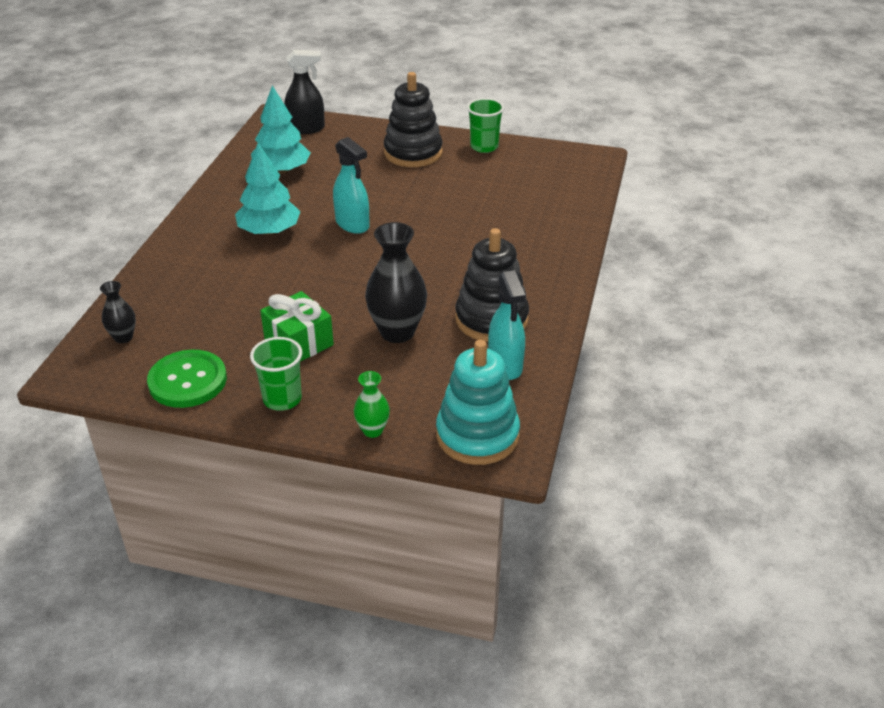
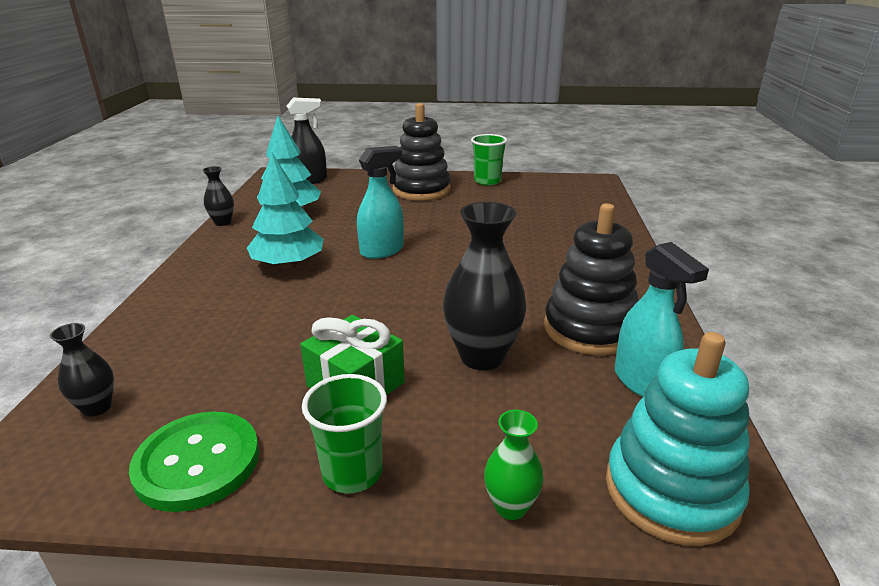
camera: 10 degrees left, 10 degrees down
(218, 177) = (223, 222): none -> black vase
(352, 224) = (382, 251): turquoise spray bottle -> turquoise spray bottle turned 75 degrees counterclockwise

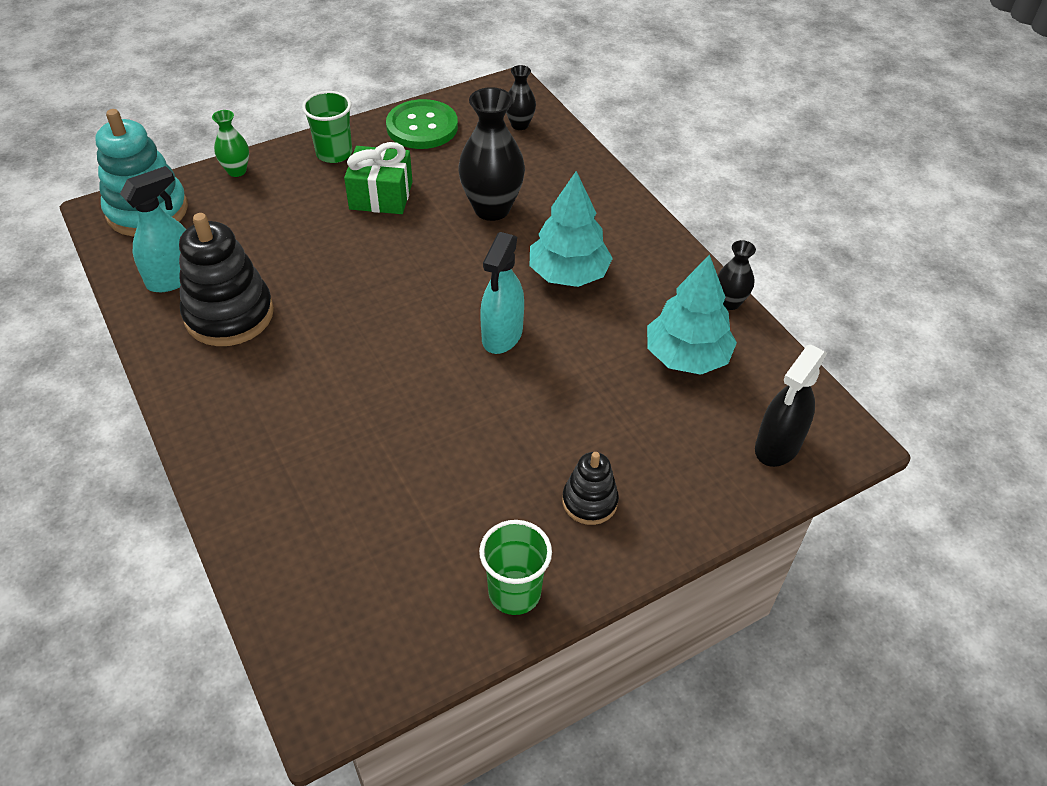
camera: 145 degrees right, 20 degrees up
(421, 190) = (589, 501): black stacking toy -> black stacking toy, size x0.55
(482, 356) = (307, 251): black vase -> black vase (492, 209)
(642, 382) = (173, 278): turquoise spray bottle -> turquoise spray bottle turned 105 degrees clockwise

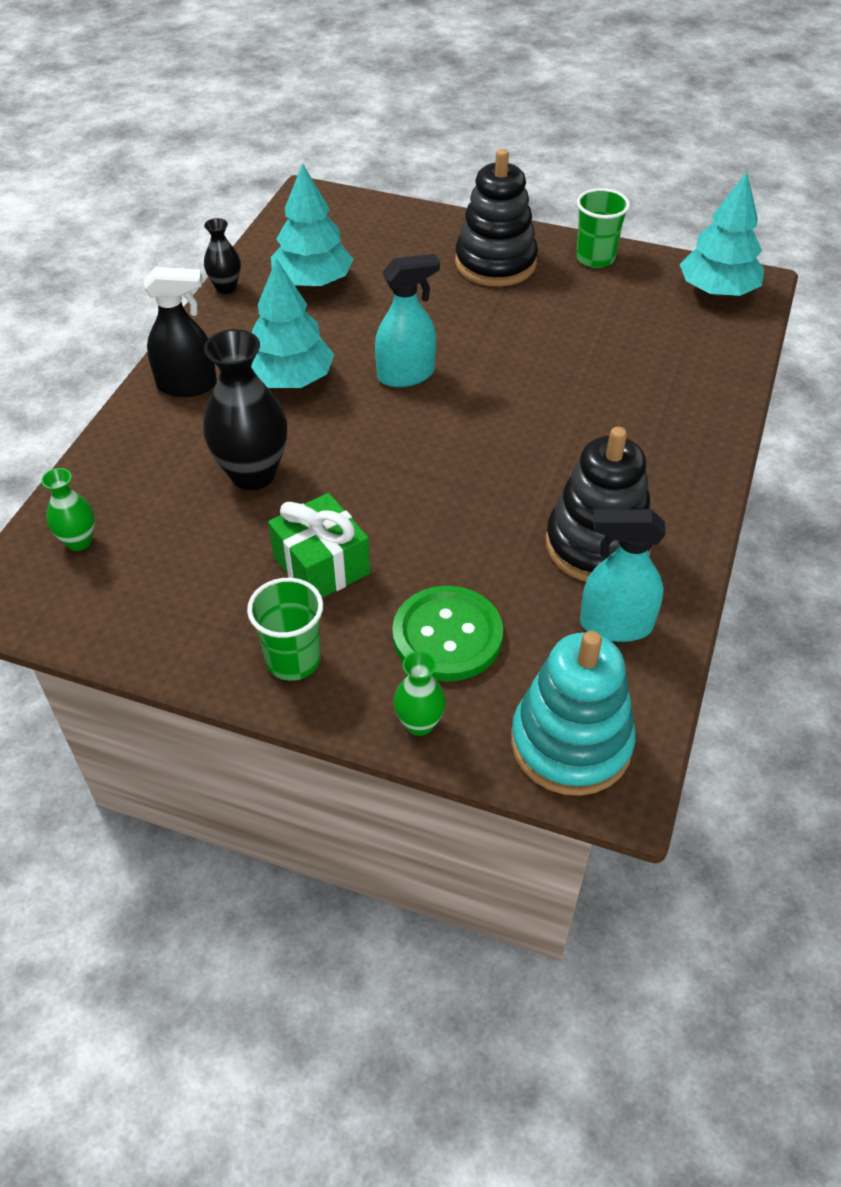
camera: 130 degrees left, 0 degrees up
(352, 652) = (717, 291): none -> turquoise tree
(422, 127) = (162, 620): green button -> green button (447, 636)
(519, 125) = (79, 541): black vase -> green vase
(589, 501) = (495, 263): black stacking toy -> black stacking toy, size x1.83
(777, 446) = (350, 217): black spray bottle -> black spray bottle (187, 385)

